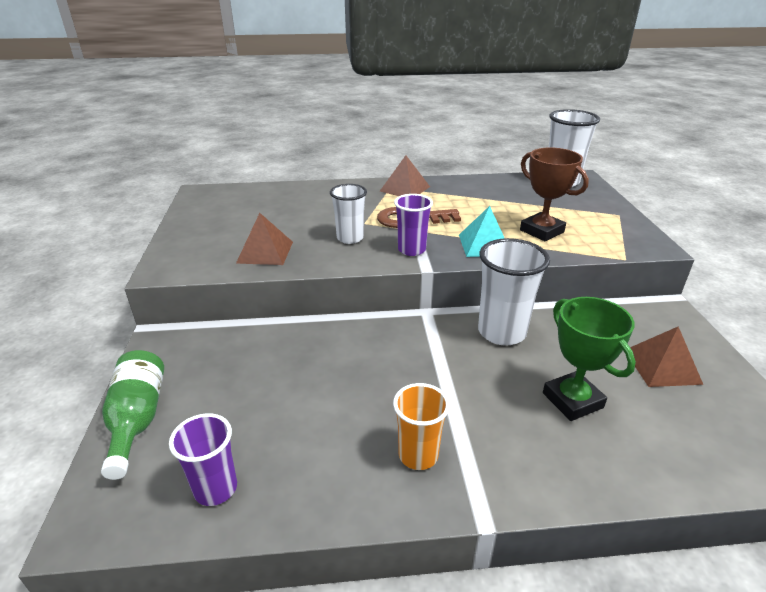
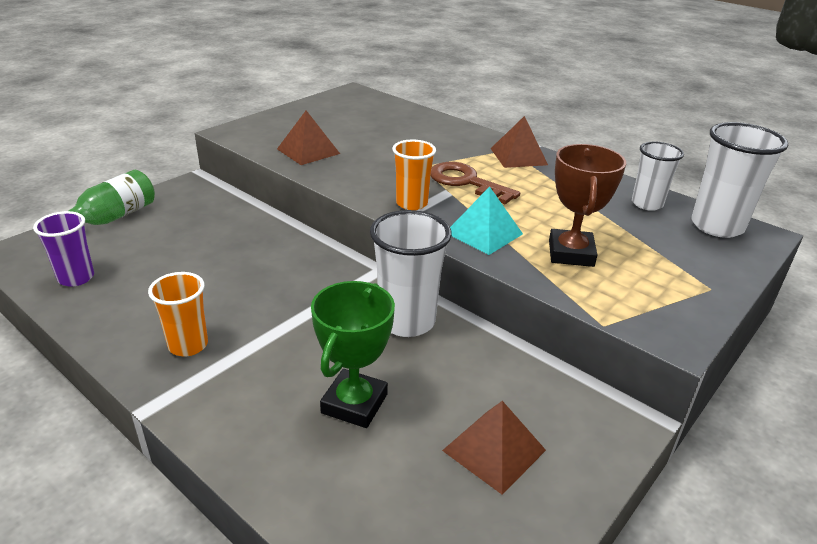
camera: 45 degrees right, 0 degrees up
(350, 238) = (384, 171): white cup -> white cup (647, 204)
(411, 250) = (411, 203): purple cup -> orange cup

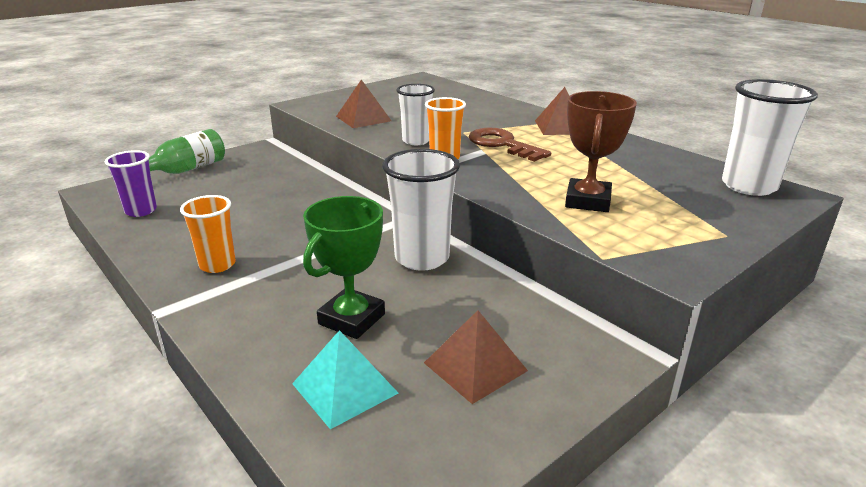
camera: 10 degrees right, 5 degrees down
(484, 233) = (506, 182): turquoise pyramid -> turquoise pyramid (344, 388)
(647, 204) = (679, 166): white cup -> white cup (416, 141)

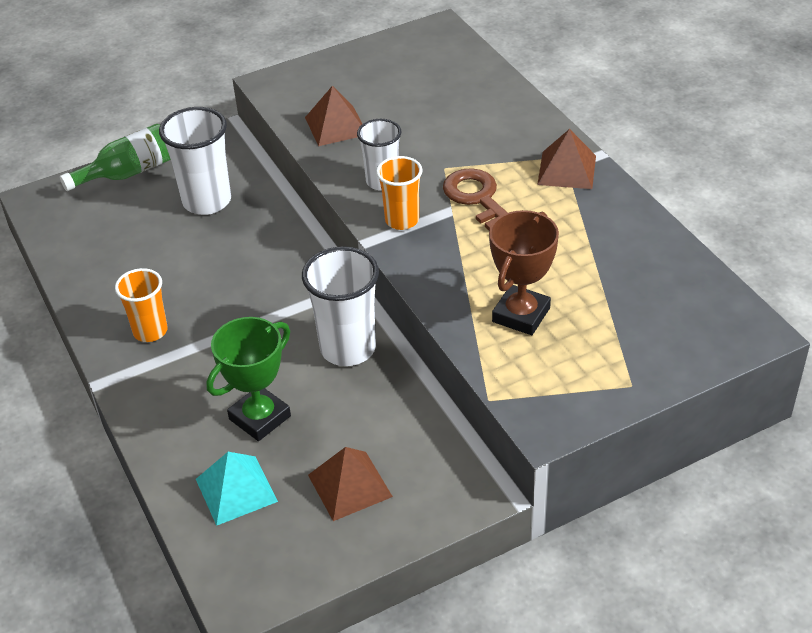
camera: 15 degrees right, 15 degrees up
(141, 211) = (81, 240): purple cup -> none
(749, 186) = (715, 312): white cup -> white cup (207, 201)

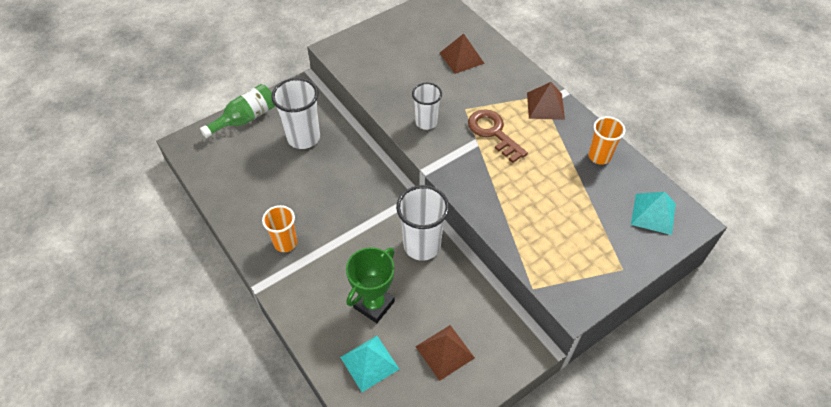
camera: 10 degrees left, 10 degrees up
(336, 126) = (386, 80): brown pyramid -> brown pyramid (461, 58)
(402, 220) = (446, 152): orange cup -> orange cup (599, 156)
(521, 315) = (540, 220): brown trophy -> none
(697, 318) = (653, 213): none -> turquoise pyramid

